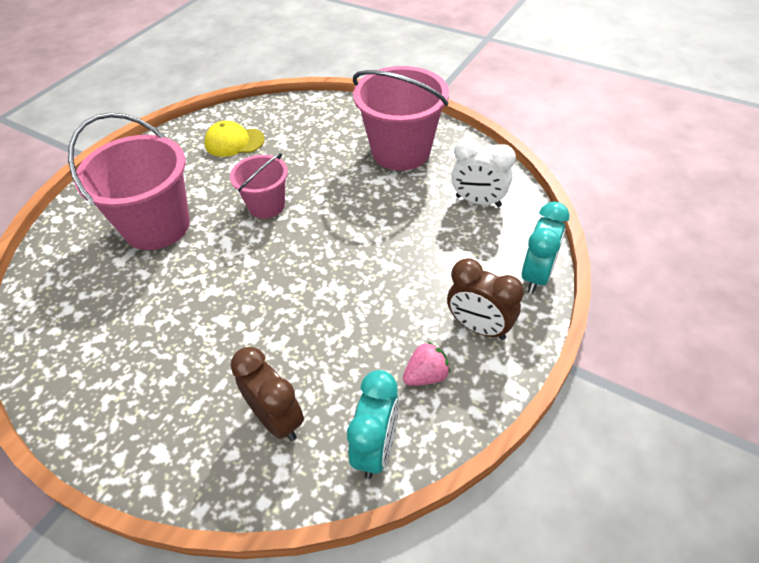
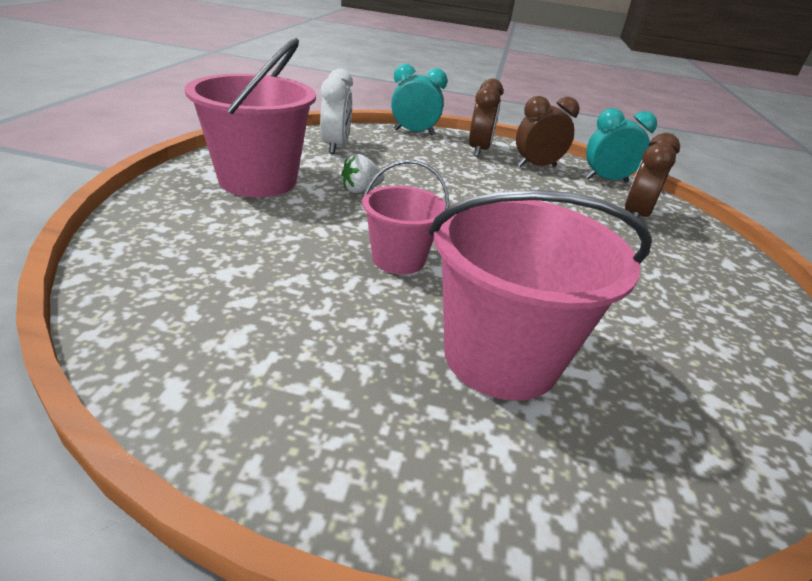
camera: 115 degrees left, 15 degrees down
(234, 142) = (244, 323): yellow cap -> none
(376, 204) = (361, 190): none -> white strawberry
(426, 375) = (536, 166): pink strawberry -> brown clock

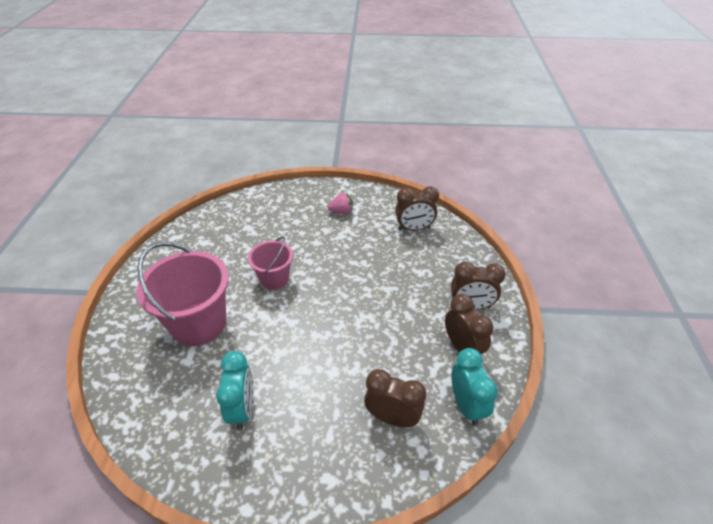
camera: 85 degrees right, 10 degrees up
(258, 180) = (341, 212): pink bucket -> pink strawberry
(335, 147) = (414, 228): white clock -> brown clock
(361, 190) = (351, 252): white strawberry -> none
(414, 132) = (480, 262): turquoise clock -> turquoise clock (242, 409)

